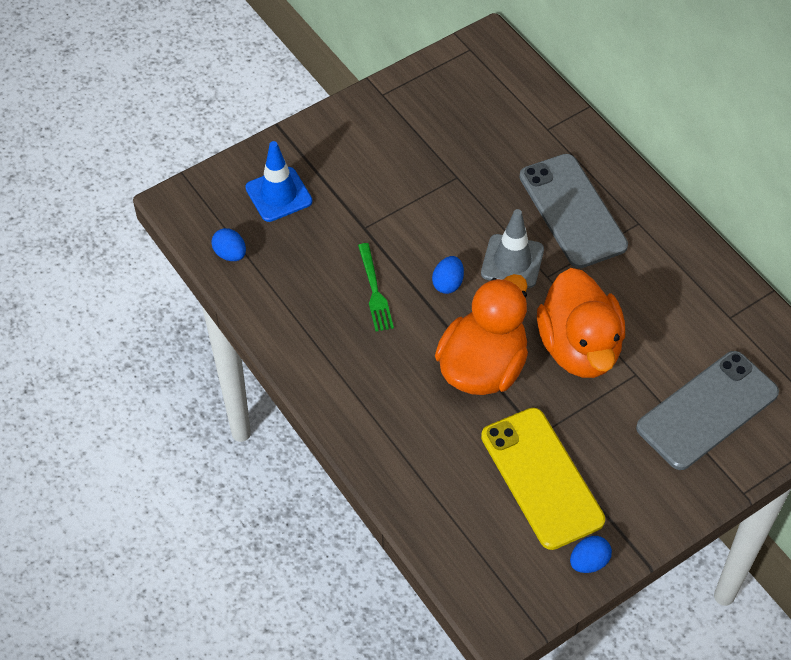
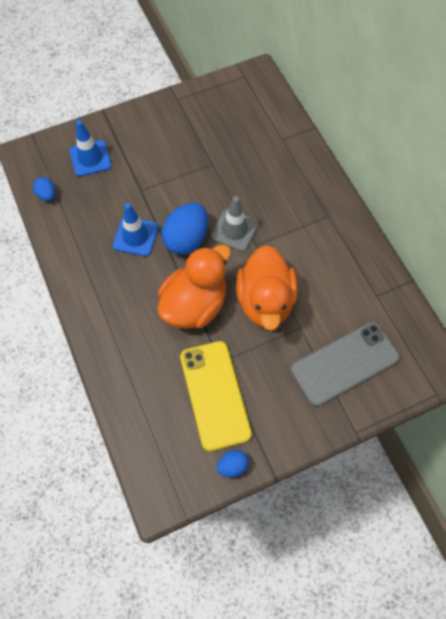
camera: 10 degrees right, 10 degrees up
(374, 291) = (135, 236): green fork -> blue traffic cone
(448, 283) = (186, 239): blue egg -> blue egg, size x1.95
(572, 211) = (284, 200): grey phone -> none

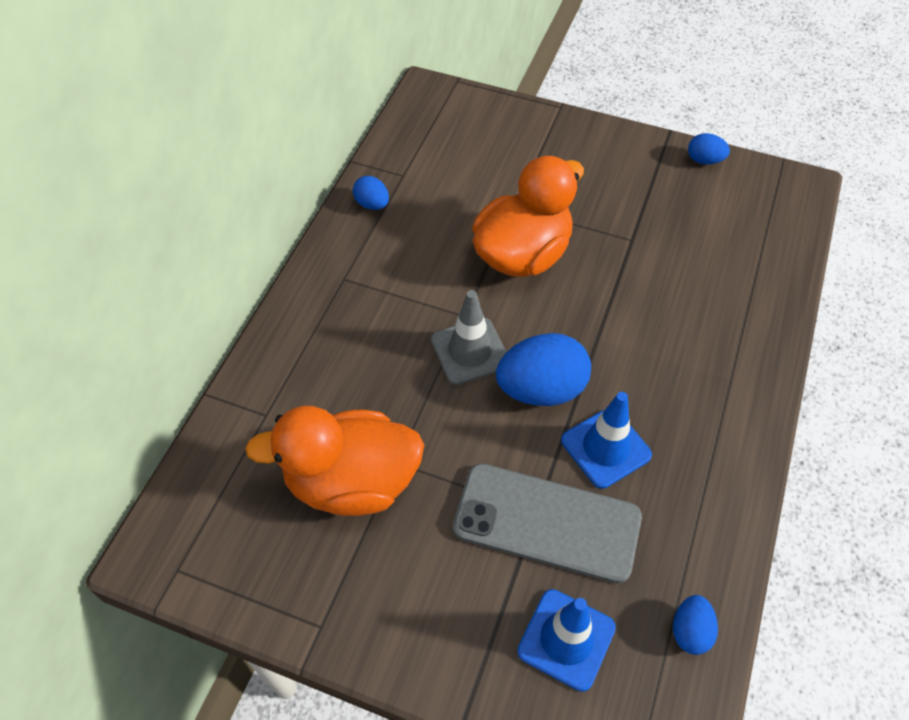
camera: 135 degrees left, 10 degrees down
(195, 304) = (606, 310): orange duck -> orange duck (352, 482)
(214, 395) = (668, 218): yellow phone -> none
(344, 363) = (508, 152): grey phone -> grey phone (546, 523)
(367, 264) = (372, 204): none -> blue egg

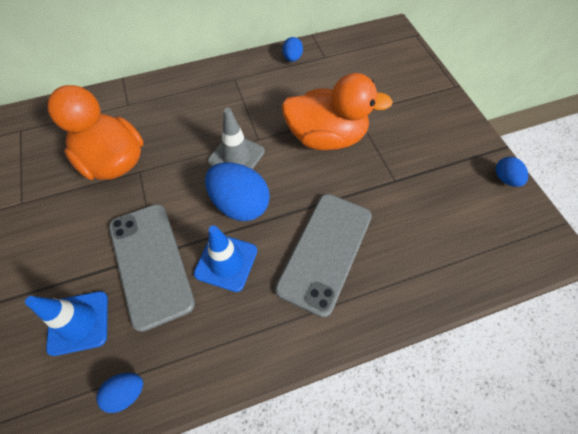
camera: 50 degrees right, 5 degrees up
(666, 353) = (325, 252): none -> grey phone

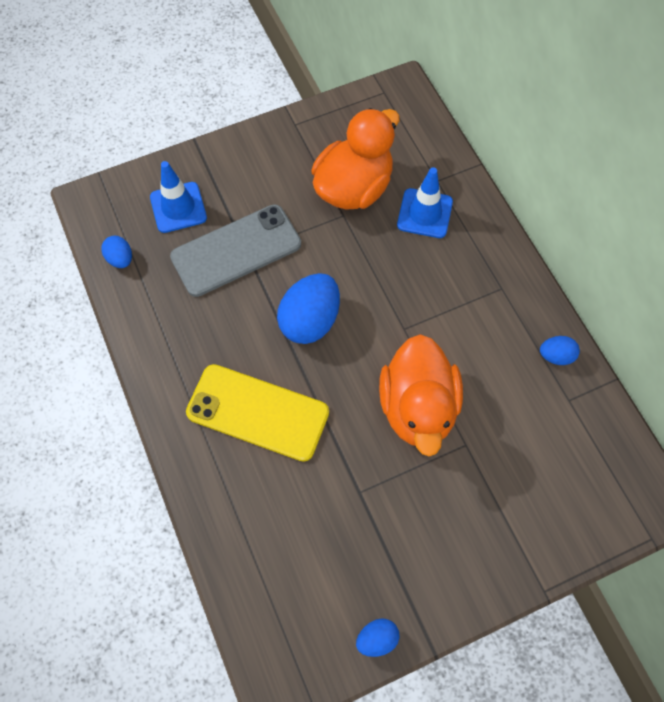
camera: 85 degrees right, 5 degrees up
(226, 262) = (241, 317): blue traffic cone -> blue traffic cone (424, 213)
(236, 156) = (375, 308): grey traffic cone -> none
(325, 252) = (257, 413): grey phone -> yellow phone

